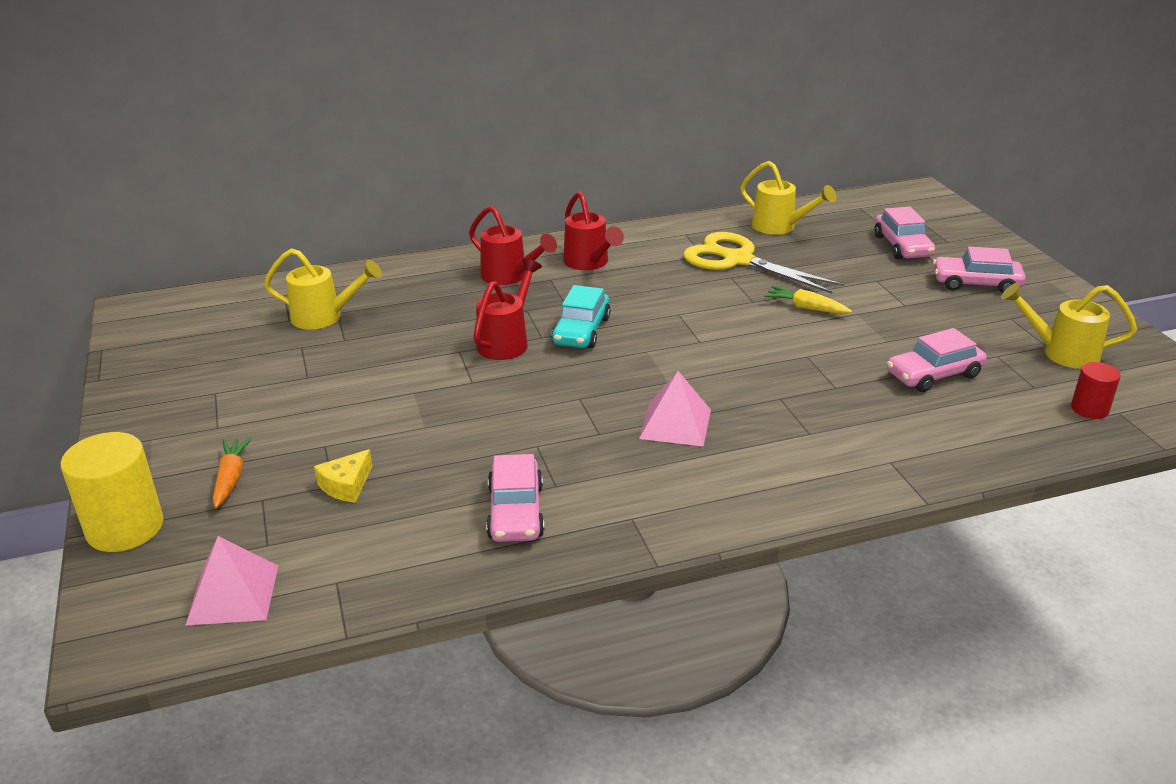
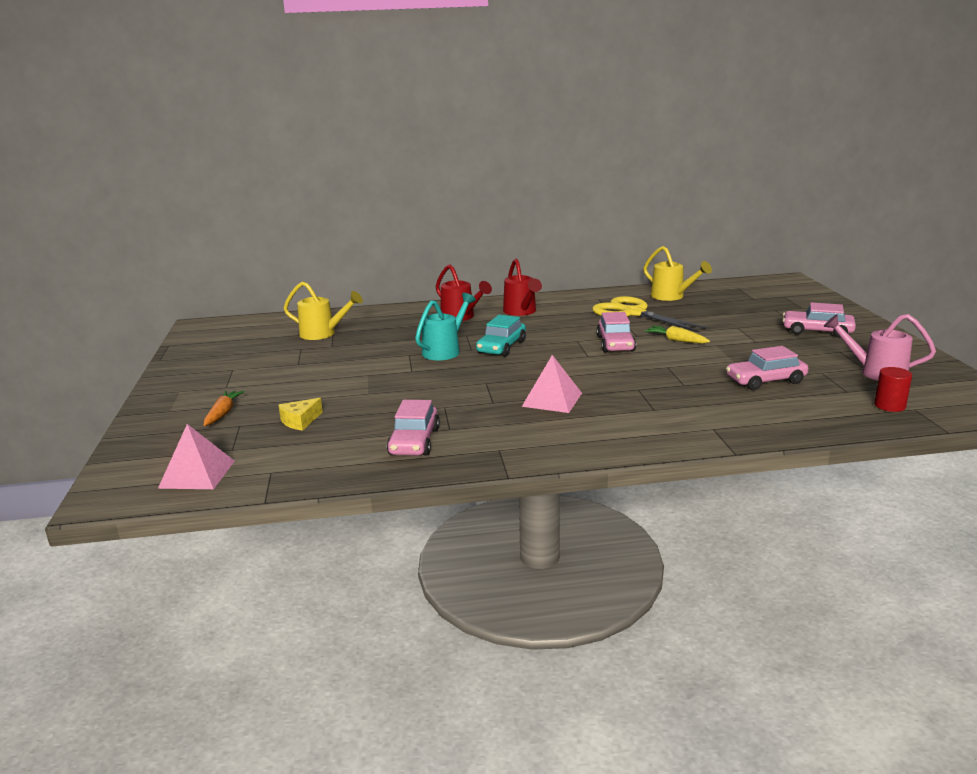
camera: 10 degrees right, 10 degrees down
(125, 528) = (141, 435): yellow cylinder -> none
(506, 341) = (445, 351): red watering can -> turquoise watering can
(902, 246) = (764, 309): pink car -> pink car (615, 344)
(1061, 353) = (876, 372): yellow watering can -> pink watering can

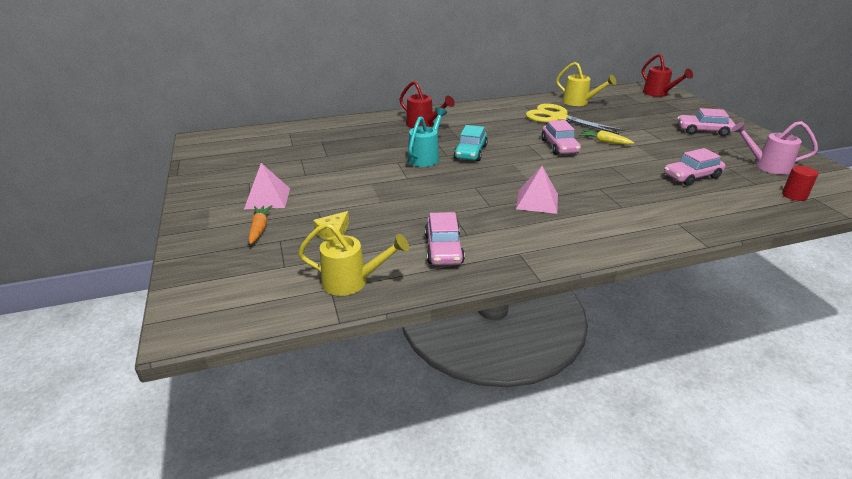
camera: 10 degrees left, 10 degrees up
(197, 474) = (262, 295): pink pyramid -> pink pyramid (267, 198)
(323, 334) = (314, 144): yellow watering can -> yellow watering can (352, 282)
(521, 312) = (470, 119): red watering can -> red watering can (658, 94)

